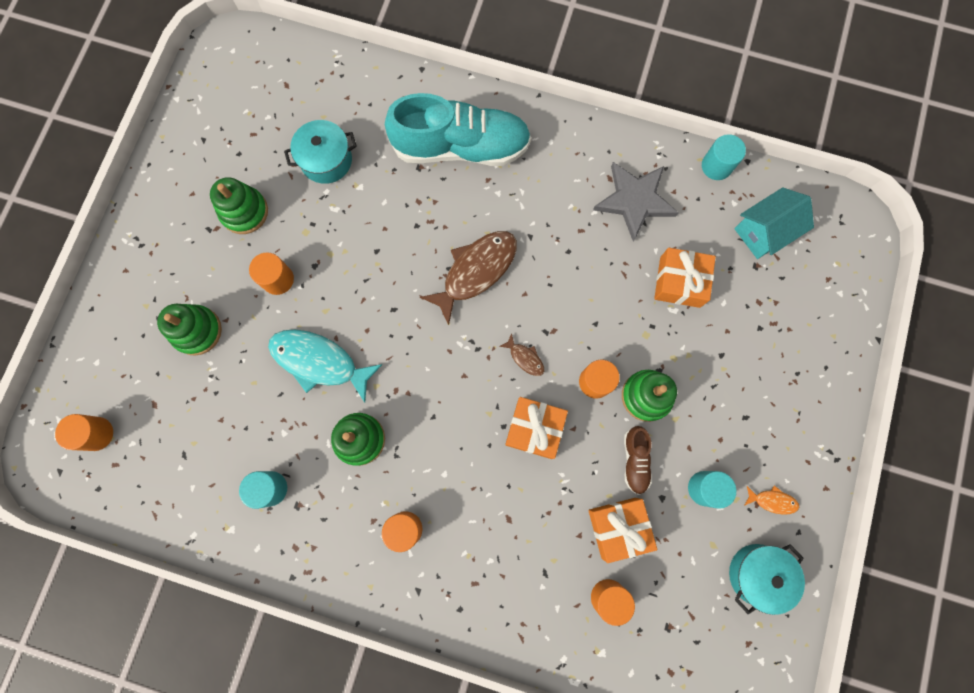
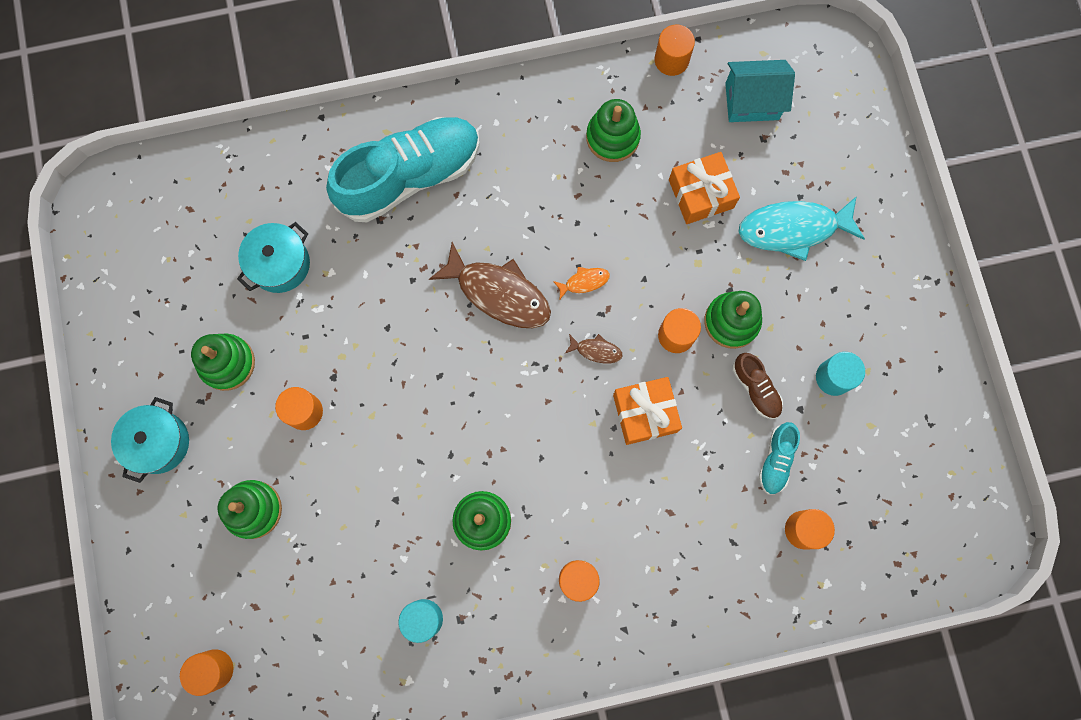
camera: 30 degrees left, 0 degrees up
(319, 362) = (397, 469): turquoise fish -> turquoise fish (793, 229)
(475, 271) = (498, 293): brown fish -> brown fish turned 105 degrees clockwise
(618, 527) = (776, 460): orange gift -> turquoise shoe
(635, 201) = (612, 137): grey star -> green stacking toy
(716, 166) = (671, 60): turquoise cylinder -> orange cylinder
(757, 574) = (924, 428): turquoise pot -> turquoise pot (158, 442)
(763, 232) = (752, 101): turquoise house -> turquoise house turned 60 degrees clockwise
(772, 501) = (901, 353): orange fish -> orange fish (584, 282)

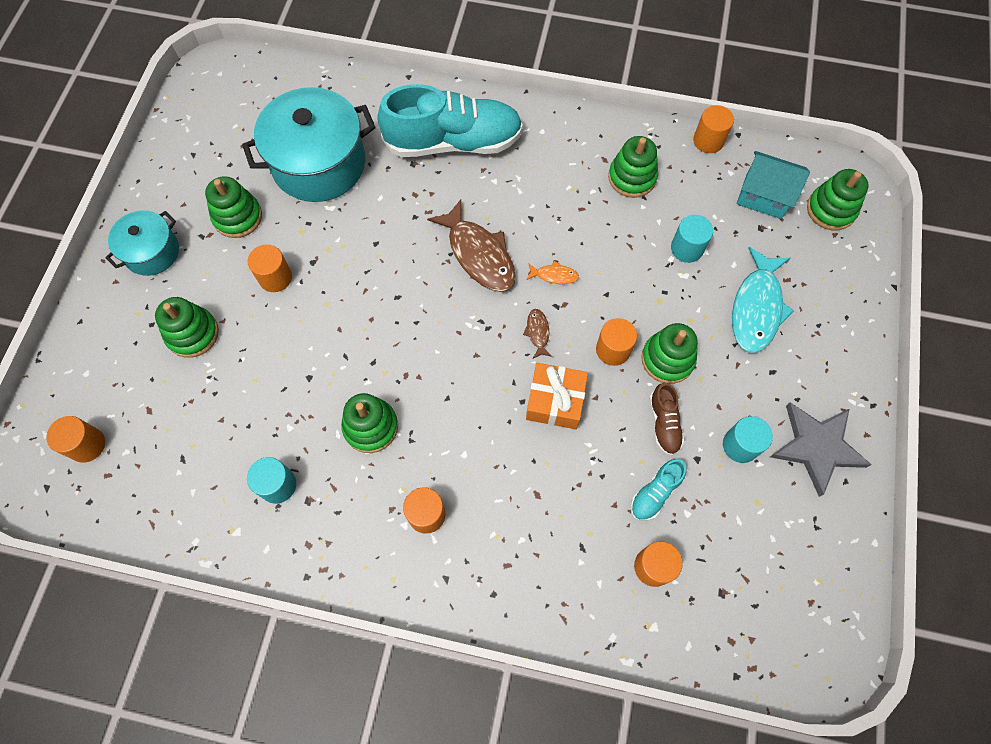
camera: 25 degrees right, 10 degrees down
(280, 264) = (319, 164): turquoise pot -> turquoise pot, size x1.79
(596, 350) = (537, 332): brown fish -> brown fish turned 135 degrees counterclockwise
(701, 194) = (687, 248): orange gift -> turquoise cylinder
(793, 229) = (756, 308): turquoise fish -> turquoise fish turned 90 degrees counterclockwise
(823, 88) = (831, 210): none -> green stacking toy
(902, 347) = (816, 447): none -> grey star

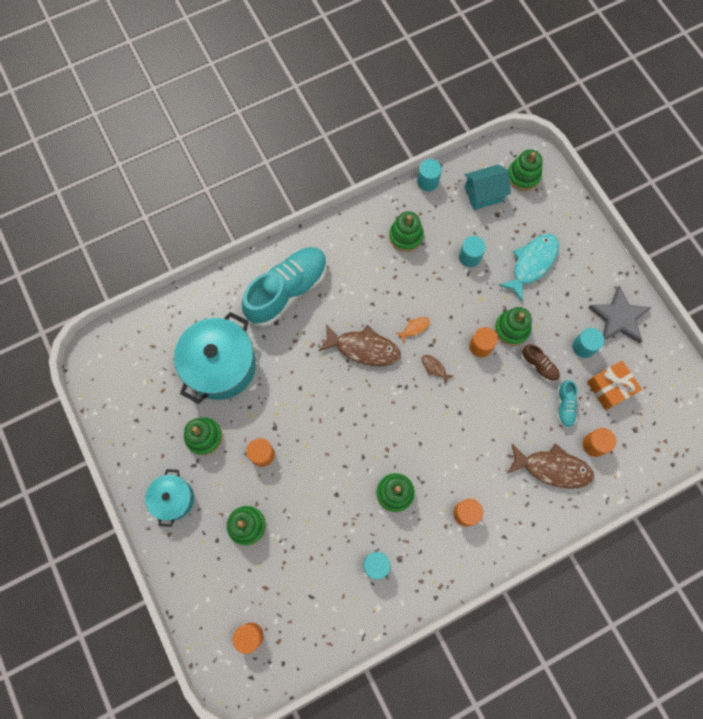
camera: 40 degrees left, 5 degrees up
(555, 401) = (476, 399): orange gift -> orange gift (610, 388)
(575, 551) = (552, 468): none -> brown fish
(708, 141) = (427, 181): orange cylinder -> turquoise cylinder
(756, 308) = (532, 264): turquoise fish -> turquoise fish turned 120 degrees counterclockwise

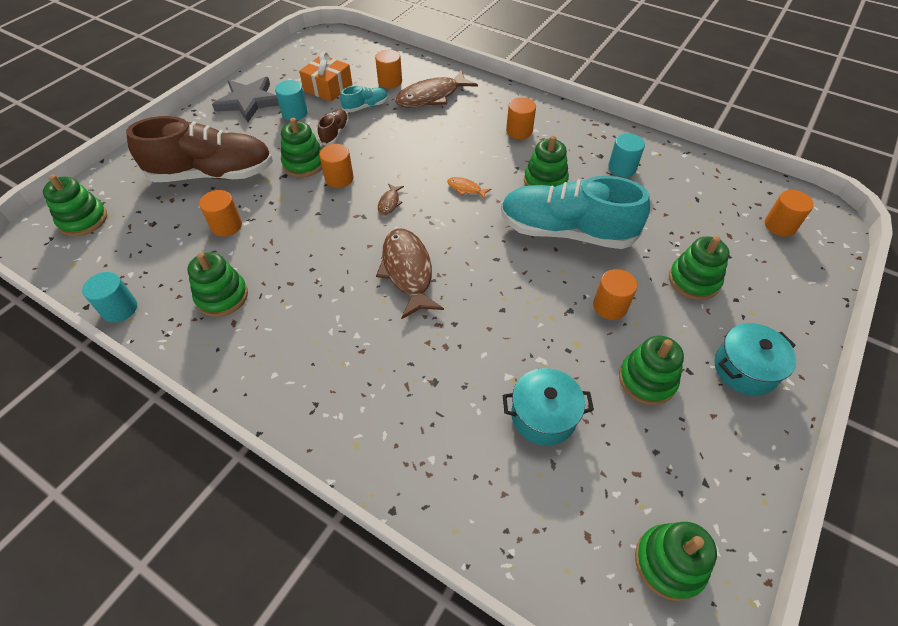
camera: 120 degrees left, 20 degrees down
(118, 373) = (669, 563): none -> green stacking toy
(220, 366) = (543, 416): turquoise pot -> turquoise pot, size x0.56
(287, 291) = (378, 392): turquoise shoe -> turquoise shoe (566, 232)
(414, 328) = (351, 237): orange fish -> orange fish (466, 189)
(469, 257) = (226, 226): turquoise cylinder -> orange cylinder
(483, 194) = (124, 245): turquoise house -> none
(532, 264) = (212, 174): turquoise fish -> brown shoe
(552, 468) = (431, 96): brown fish -> brown fish turned 105 degrees counterclockwise

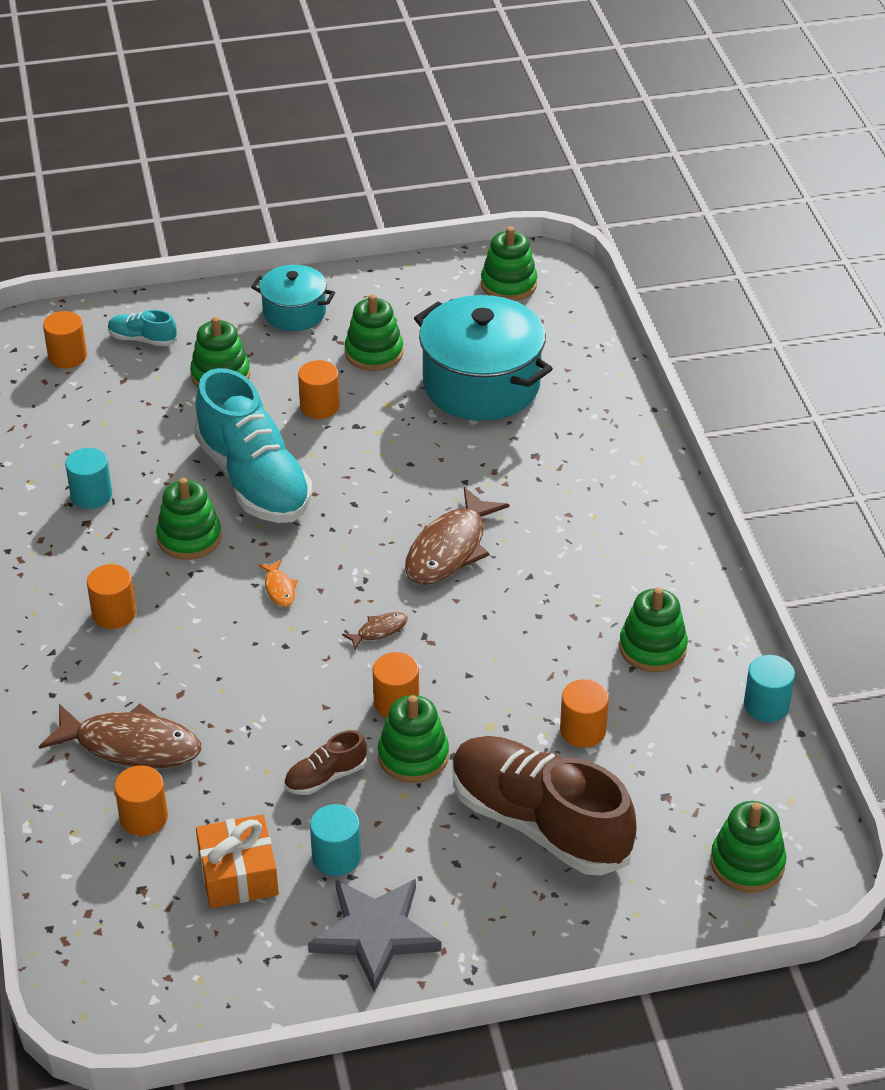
camera: 135 degrees left, 10 degrees down
(366, 107) = (233, 794): turquoise shoe -> turquoise shoe (142, 339)
(543, 416) = (481, 385): turquoise pot -> turquoise pot, size x1.79

